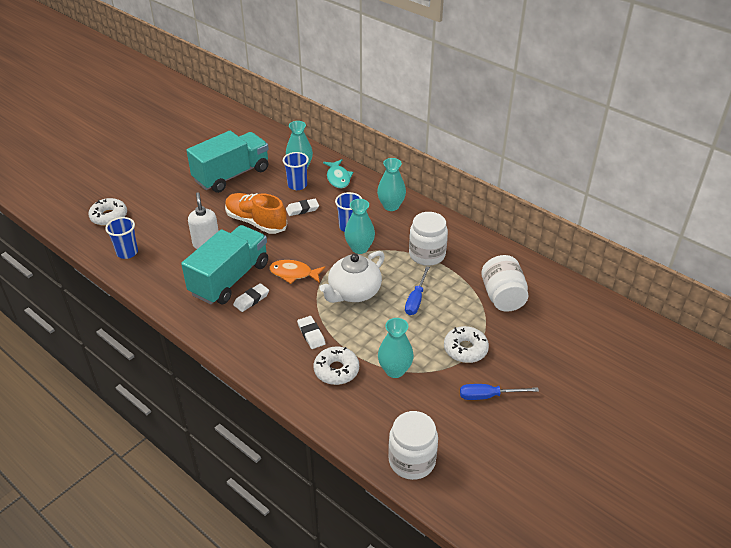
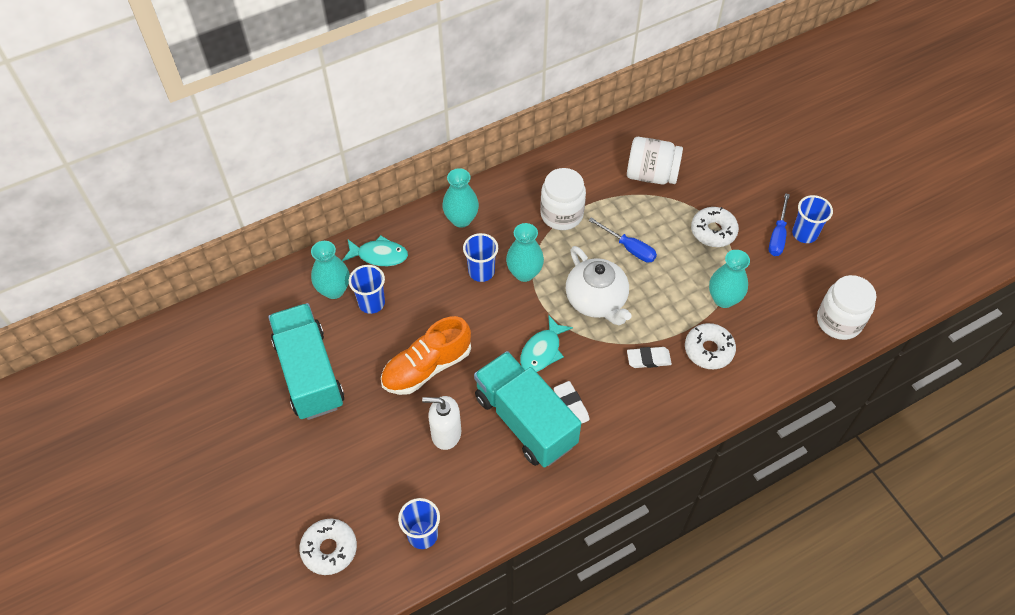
camera: 70 degrees left, 15 degrees up
(293, 273) = (542, 350): orange fish -> turquoise fish
(302, 209) = (424, 310): white eraser -> none
(503, 416) = (804, 234): none -> blue cup

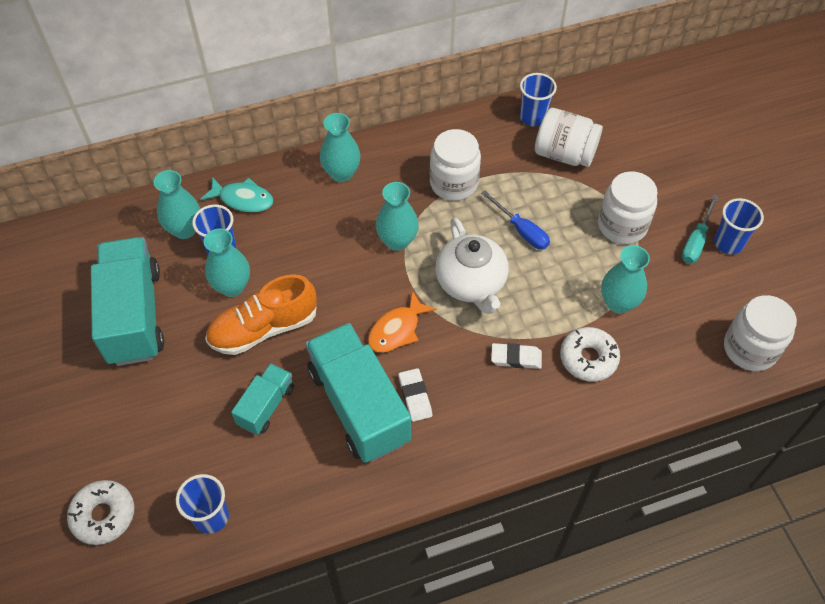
camera: 10 degrees right, 0 degrees up
(390, 334) = (232, 286): none -> turquoise vase
(446, 433) = (266, 406): white soap dispenser -> turquoise truck
(481, 272) = (350, 233): blue cup -> blue cup (533, 117)
(542, 350) = (397, 330): turquoise fish -> orange fish
(713, 231) = (622, 226): white donut -> white jar
(777, 235) = (696, 241): blue screwdriver -> turquoise screwdriver

